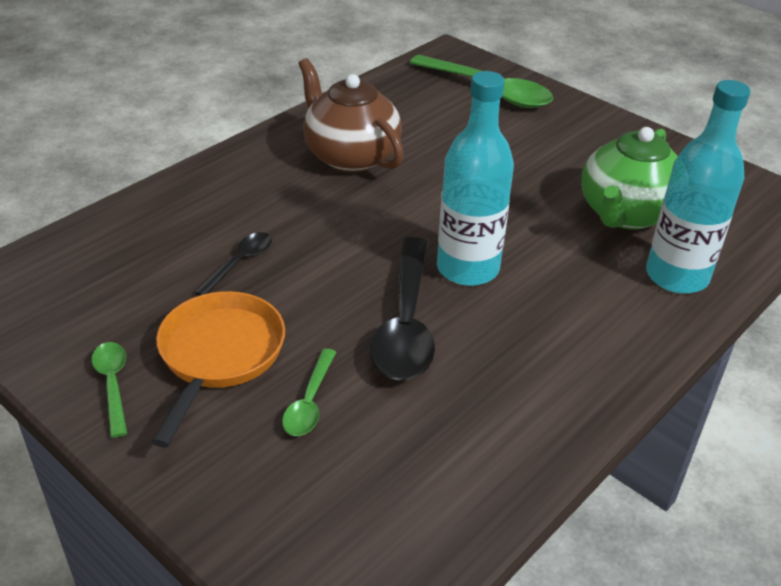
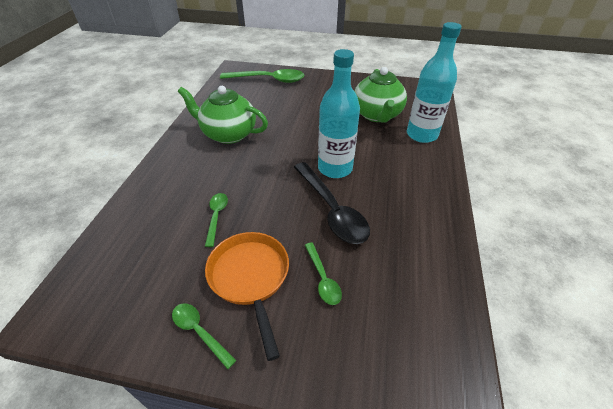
camera: 30 degrees left, 5 degrees up
(239, 263) = (216, 216): black spoon -> green spoon
(350, 156) = (228, 134): brown teapot -> green teapot

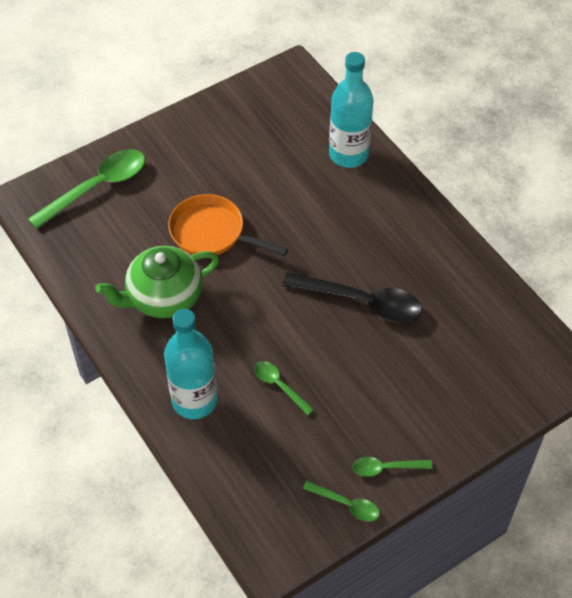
camera: 45 degrees left, 10 degrees up
(250, 278) = (371, 407): orange pan -> orange pan (212, 233)
(323, 278) = (420, 363): green spoon -> green spoon (346, 504)
(335, 168) = (316, 257): turquoise bottle -> turquoise bottle (194, 400)
(377, 115) = (280, 157): green teapot -> none

